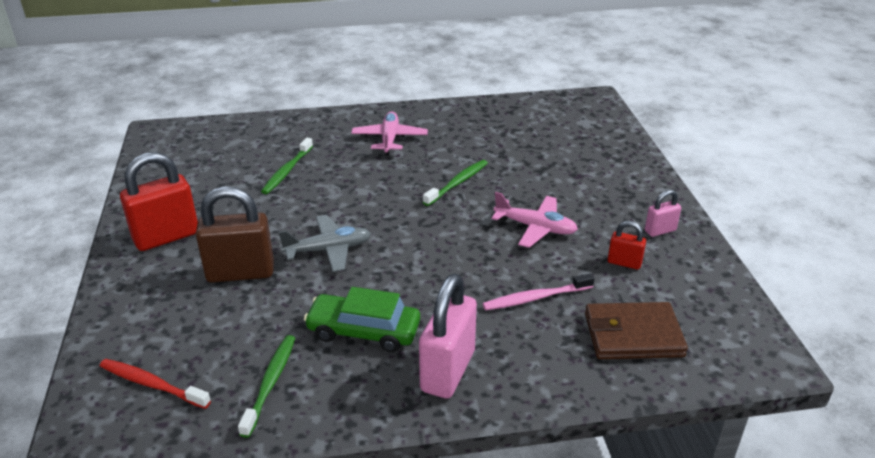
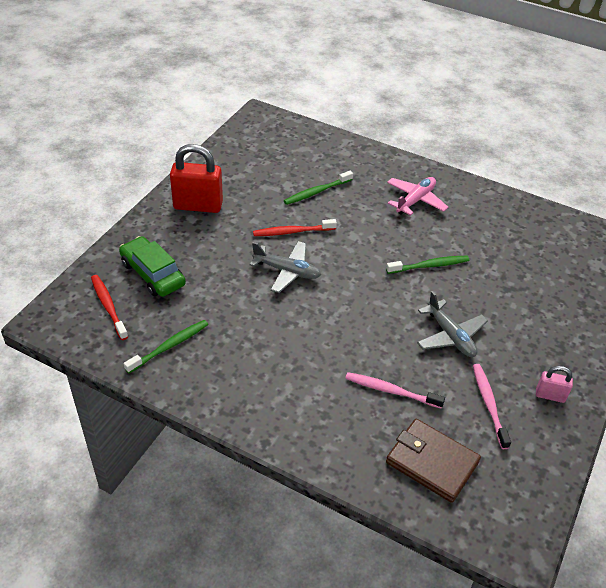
camera: 35 degrees right, 10 degrees up
(240, 273) = (218, 258): brown padlock -> none
(297, 214) = (292, 232): none -> red toothbrush
(363, 331) = (254, 345): green car -> green car (152, 274)
(448, 371) = (279, 406): pink padlock -> none
(535, 228) = (450, 336): pink plane -> grey plane
(624, 263) = (489, 404): red padlock -> pink toothbrush

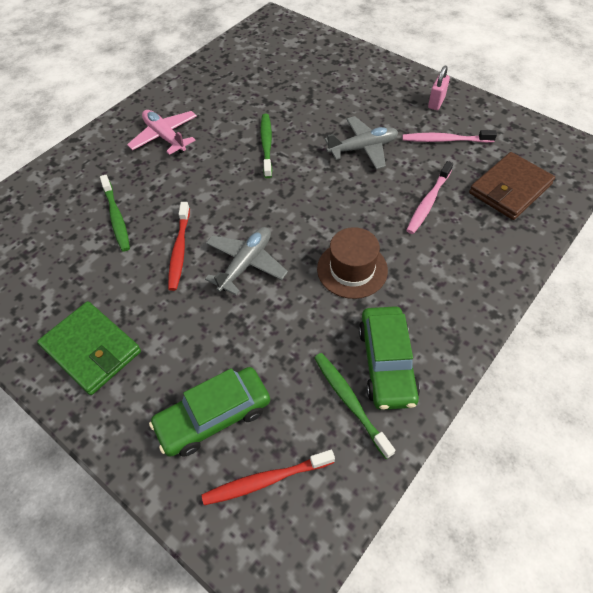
camera: 75 degrees left, 10 degrees up
(198, 206) = (92, 349): red padlock -> green wallet
(205, 367) = (386, 363): none -> green car
(295, 338) = (352, 269): none -> brown hat

